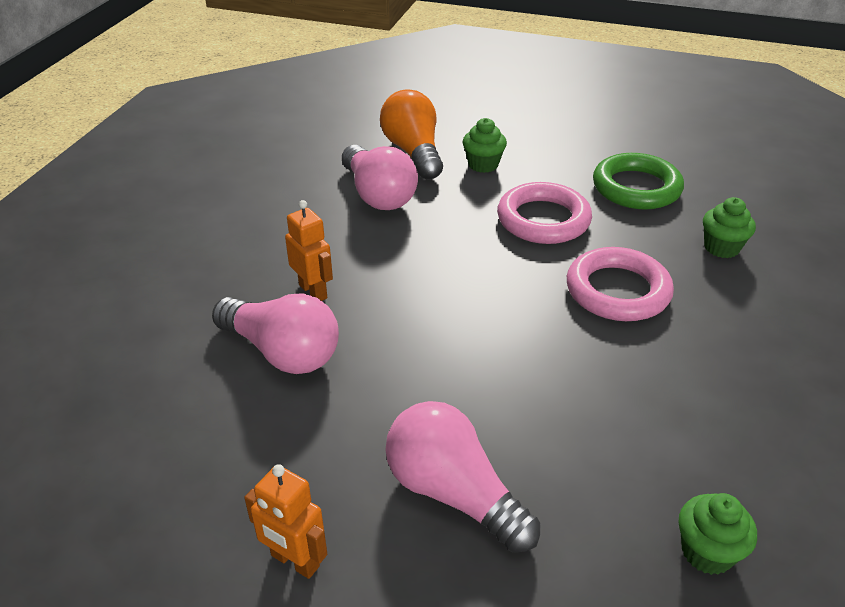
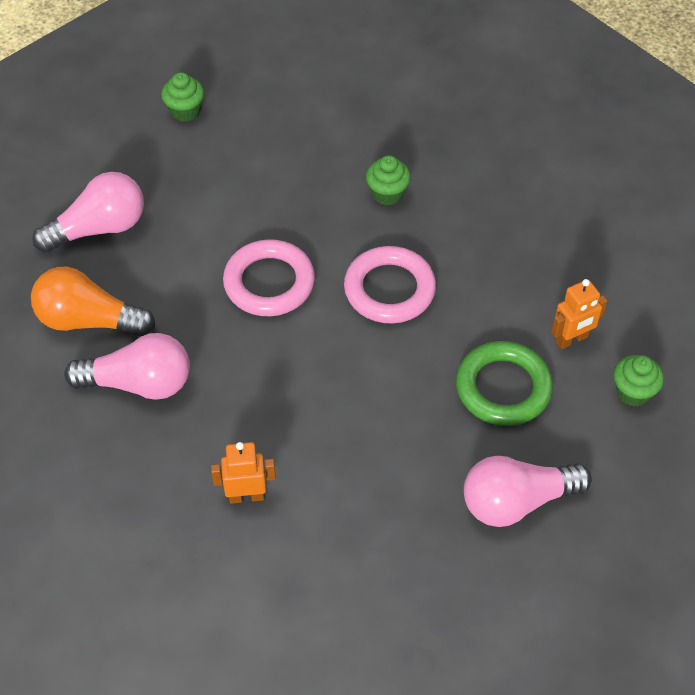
camera: 60 degrees left, 15 degrees up
(282, 352) = (309, 550): pink light bulb -> pink light bulb (99, 228)
(294, 561) = (519, 621): orange robot -> orange robot (572, 339)
(483, 165) = (154, 278): green cupcake -> green cupcake (185, 111)
(636, 188) = (274, 193): green ring -> green ring (503, 388)

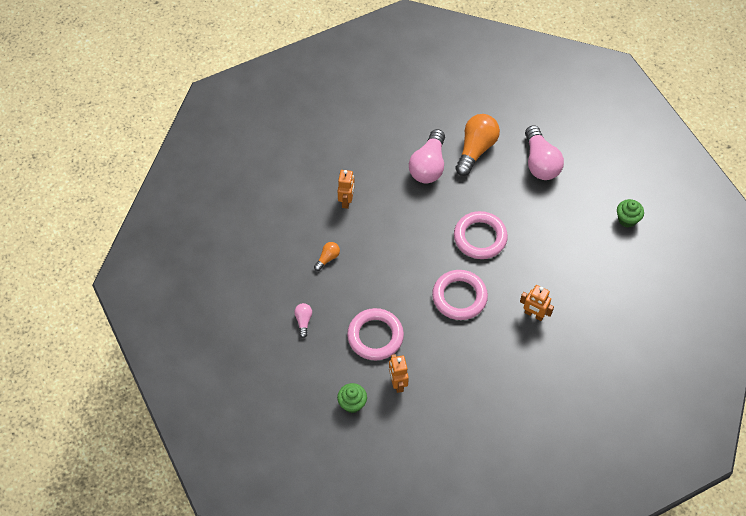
camera: 105 degrees right, 5 degrees up
(378, 496) = (327, 258): none -> orange light bulb
(387, 194) = (534, 314): green cupcake -> orange robot
(503, 388) = (375, 336): green ring -> pink ring
(516, 501) = (303, 321): pink light bulb -> pink light bulb, size x0.47

